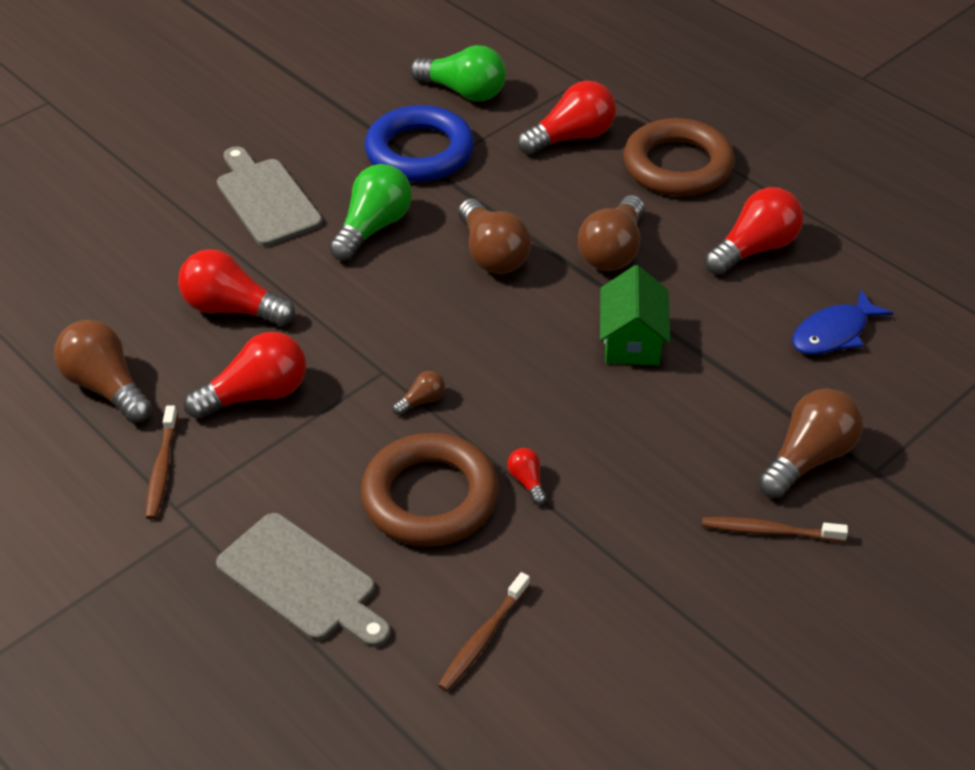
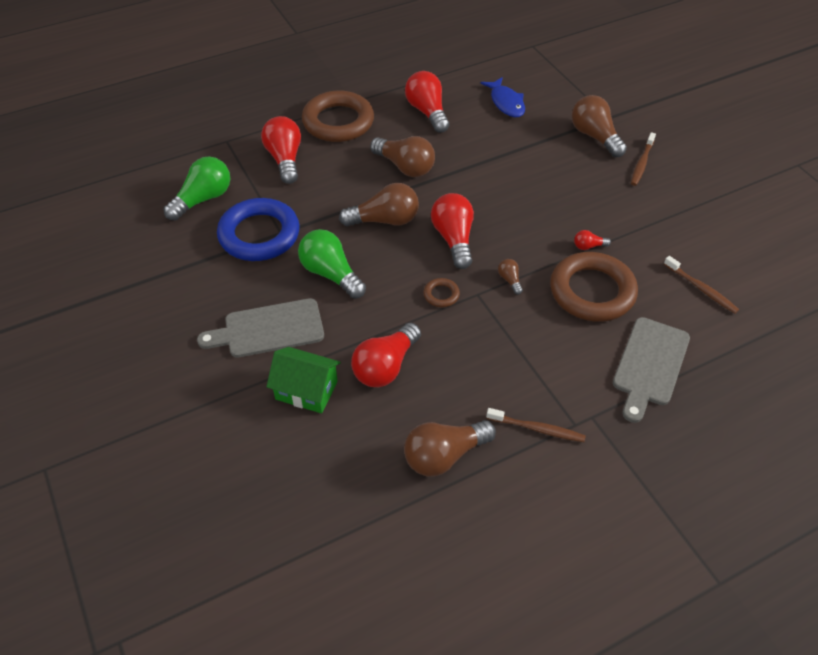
camera: 75 degrees left, 5 degrees up
(256, 395) = (479, 365): red light bulb -> red light bulb (454, 239)
(301, 581) = (649, 365): grey cutting board -> grey cutting board turned 150 degrees clockwise
(370, 336) = (441, 295): none -> brown ring
(632, 341) = (486, 178): green house -> green house (306, 390)

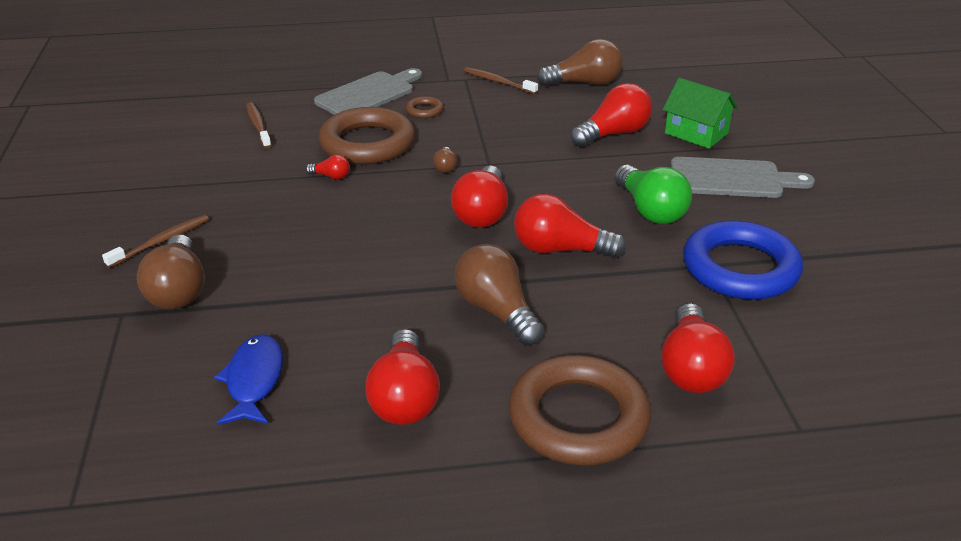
camera: 160 degrees left, 15 degrees down
(203, 199) = (831, 333): green light bulb -> none
(384, 220) = (560, 250): brown light bulb -> red light bulb
(441, 295) = (528, 170): brown ring -> brown ring (424, 110)

